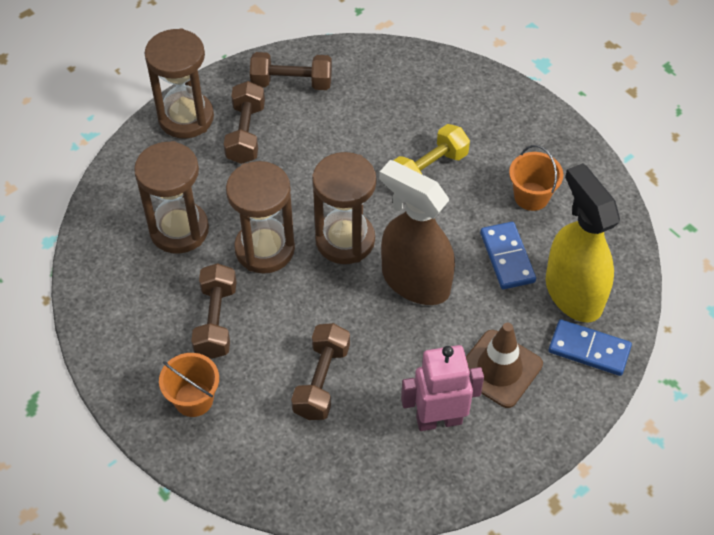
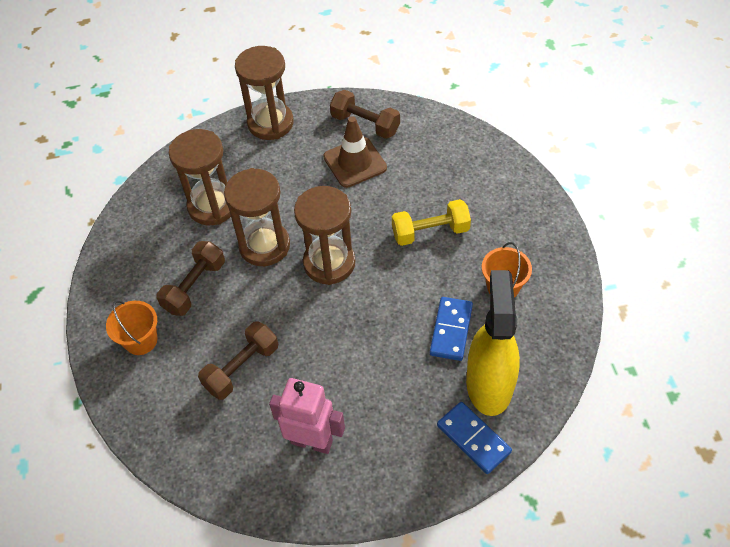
camera: 30 degrees right, 0 degrees up
(246, 133) = (306, 151): brown dumbbell -> none
(415, 281) = (363, 319): brown spray bottle -> none
(499, 369) = (387, 421): brown traffic cone -> brown traffic cone (355, 162)

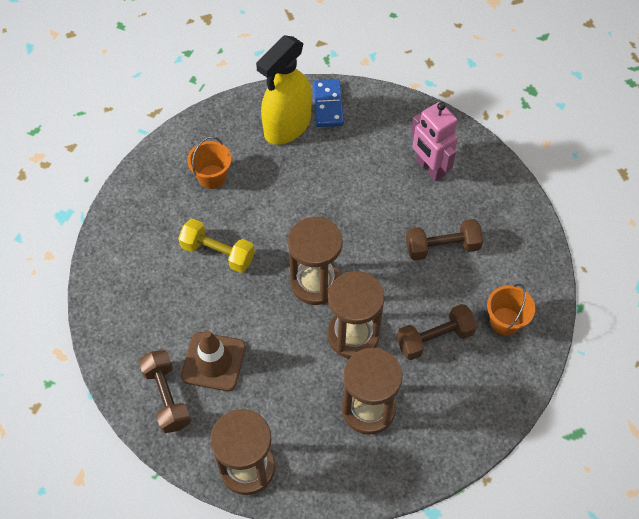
camera: 145 degrees left, 5 degrees up
(451, 330) = (276, 174): blue domino -> none

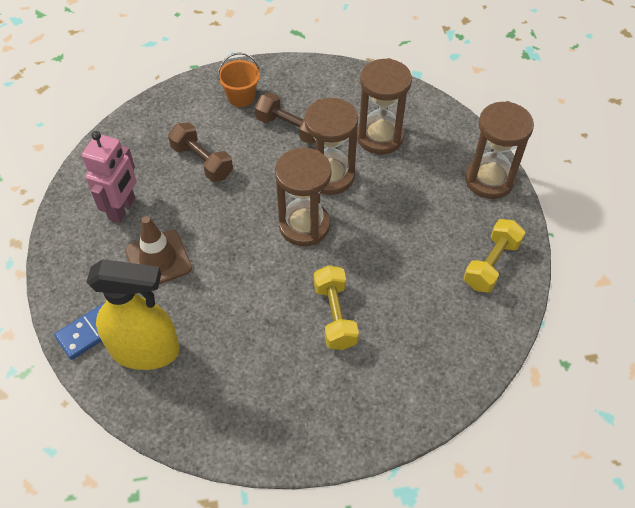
camera: 125 degrees left, 5 degrees down
(167, 397) = (491, 264): brown dumbbell -> yellow dumbbell
(212, 177) = (255, 378): orange bucket -> none
(213, 361) = (434, 252): brown traffic cone -> brown traffic cone (158, 259)

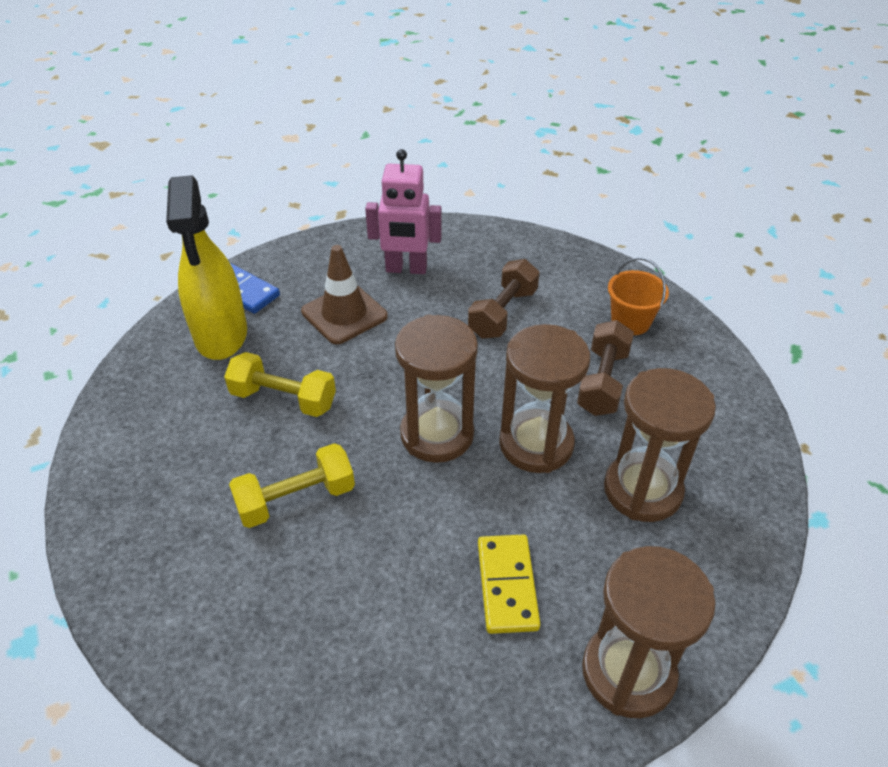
camera: 75 degrees right, 10 degrees down
(427, 217) = (507, 585): none -> yellow domino
(491, 264) = (440, 702): yellow dumbbell -> yellow dumbbell (283, 399)

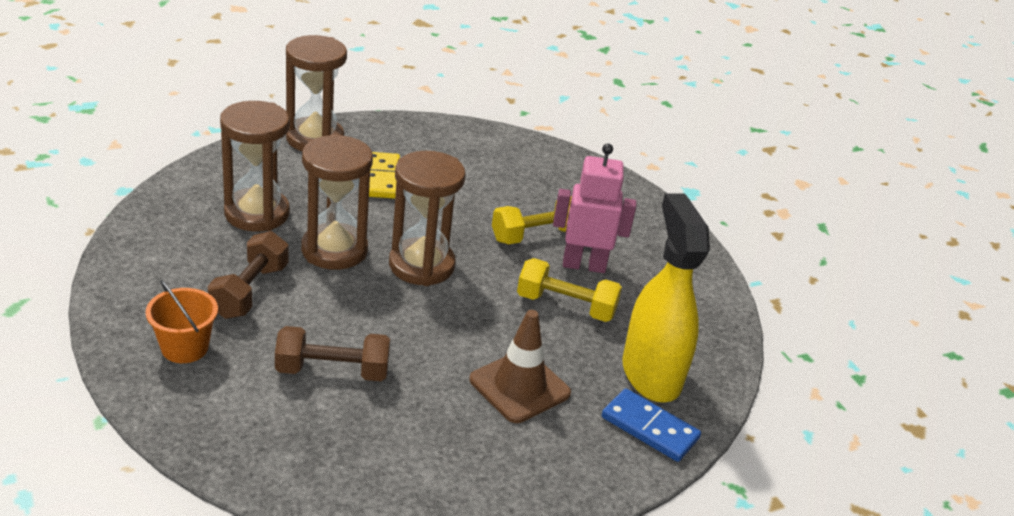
camera: 175 degrees right, 10 degrees down
(406, 269) = (446, 442): pink robot -> pink robot (584, 265)
(503, 313) = (332, 371): brown dumbbell -> brown dumbbell turned 60 degrees clockwise

